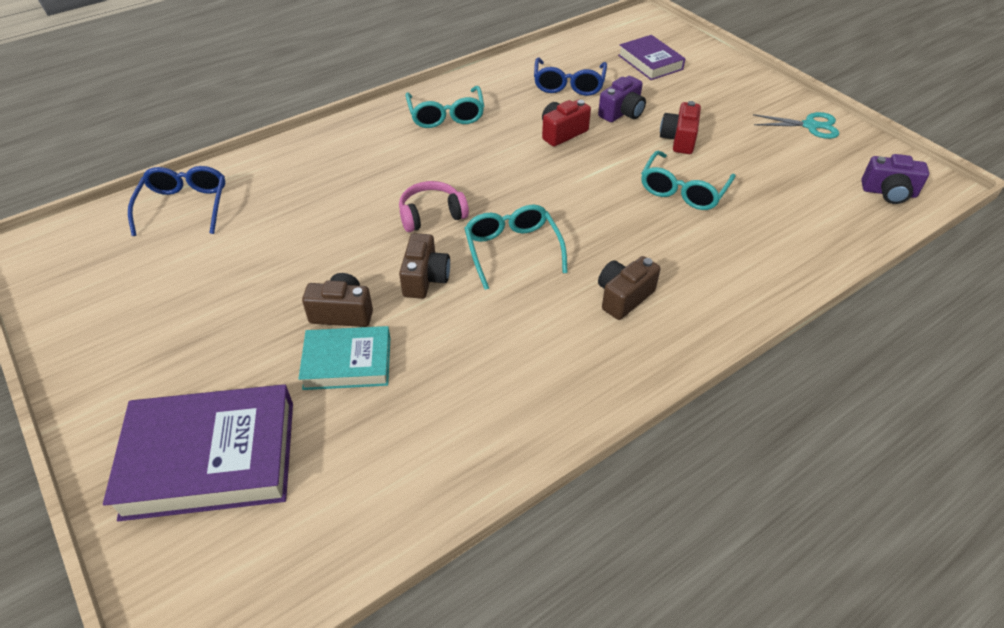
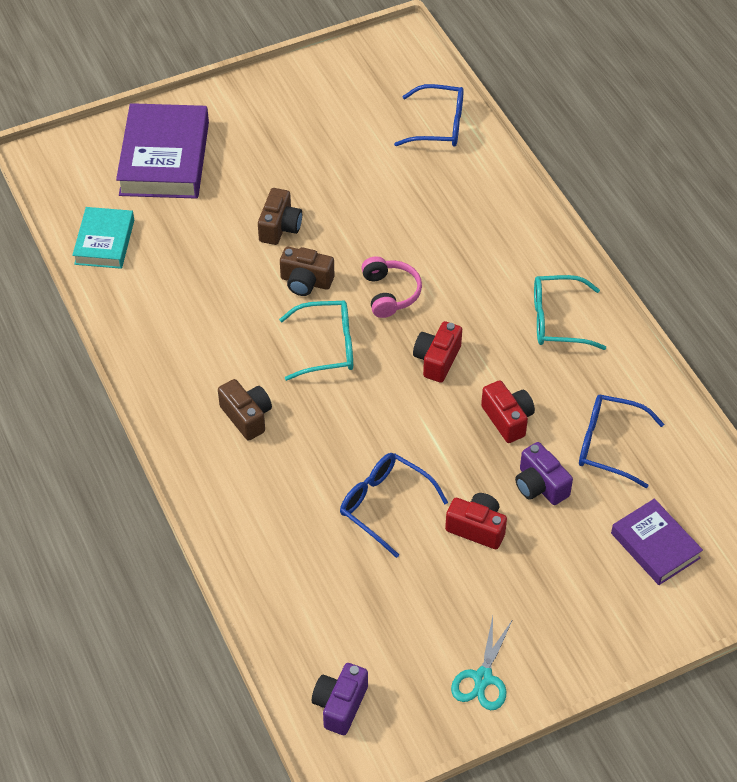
camera: 100 degrees right, 5 degrees up
(347, 363) = (226, 229): turquoise book -> turquoise book (104, 242)
(509, 177) = (437, 360): none -> red camera
(650, 62) = (655, 545): purple book -> purple book turned 75 degrees clockwise
(683, 191) = (384, 505): turquoise glasses -> blue glasses

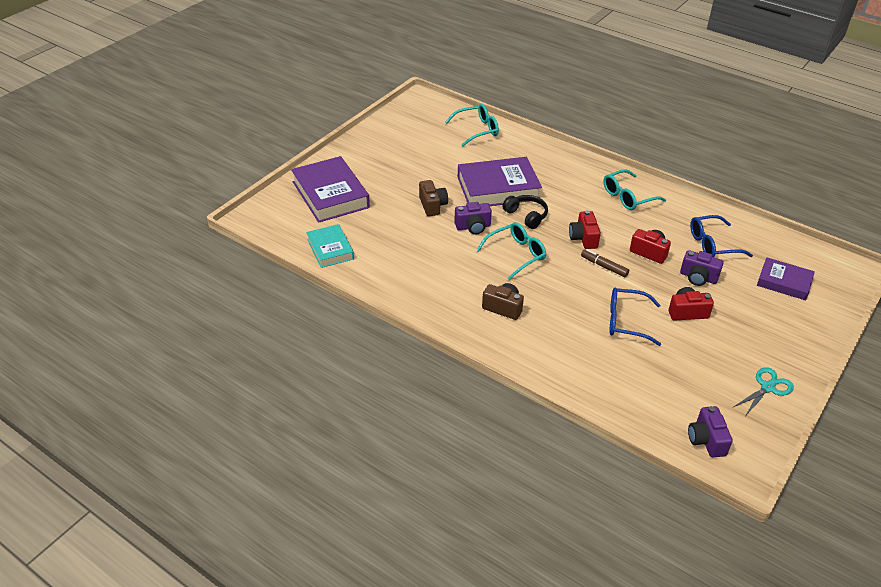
camera: 30 degrees left, 10 degrees down
(306, 282) = (473, 227): brown camera -> purple camera
(388, 234) = (498, 188): none -> purple book
(390, 293) = (526, 216): pink headphones -> black headphones
(426, 414) = (604, 266): none -> brown marker
(439, 125) = (477, 130): blue glasses -> turquoise glasses
(483, 678) = (767, 387): turquoise scissors -> turquoise scissors turned 120 degrees counterclockwise

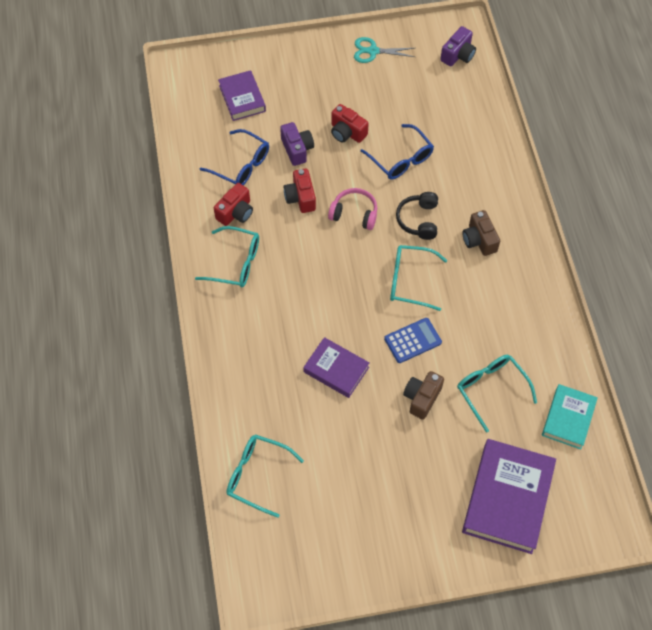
camera: 135 degrees left, 20 degrees up
(395, 234) = (491, 389): none -> turquoise glasses
(473, 227) = (412, 340): purple camera -> blue calculator
(498, 188) = (336, 369): purple book -> purple book, size x0.59
(526, 216) = (351, 315): black headphones -> black headphones (418, 220)
(583, 238) = (334, 252): red camera -> red camera (235, 212)
(604, 266) = (354, 214): brown marker -> pink headphones

